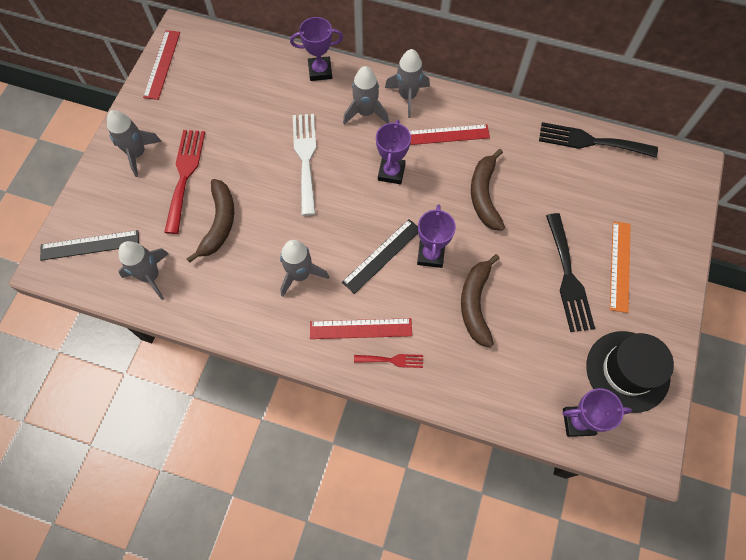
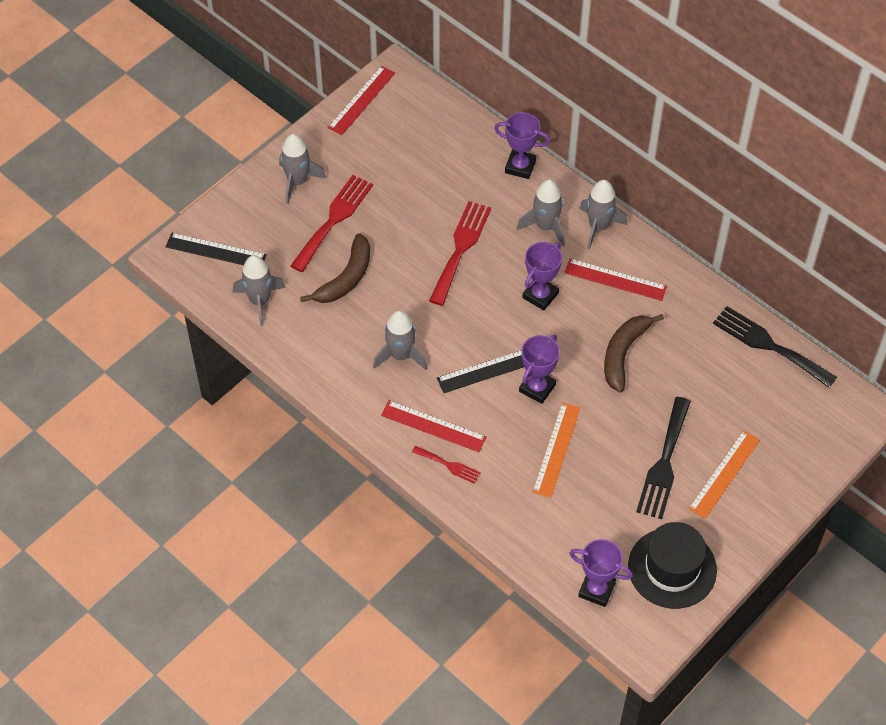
camera: 25 degrees right, 10 degrees down
(305, 158) = (460, 248): white fork -> red fork
(475, 304) = (556, 449): brown banana -> orange ruler

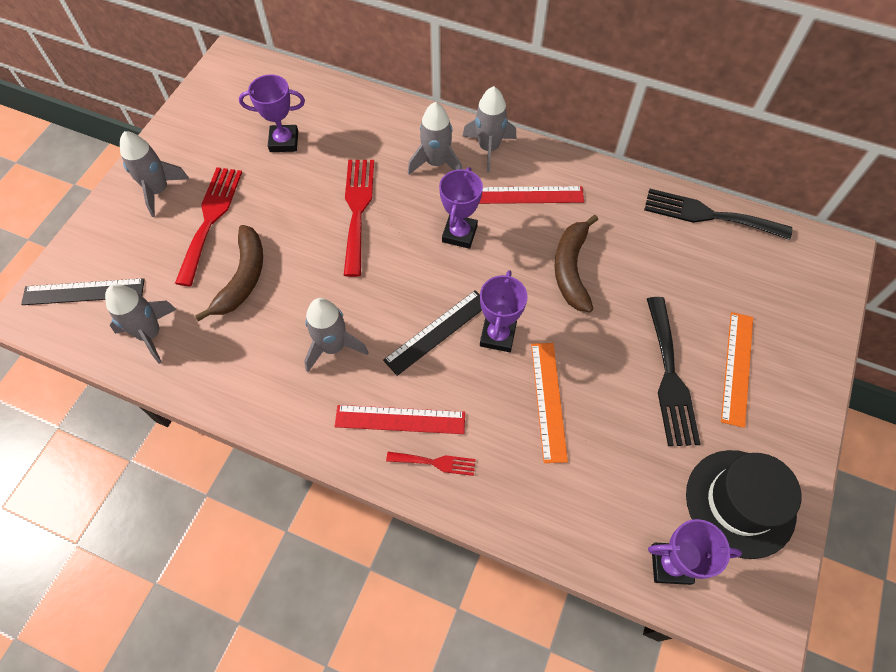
camera: 20 degrees left, 5 degrees up
(361, 100) = (204, 93): red ruler -> none
(520, 166) = (387, 113): purple trophy -> purple trophy (284, 141)

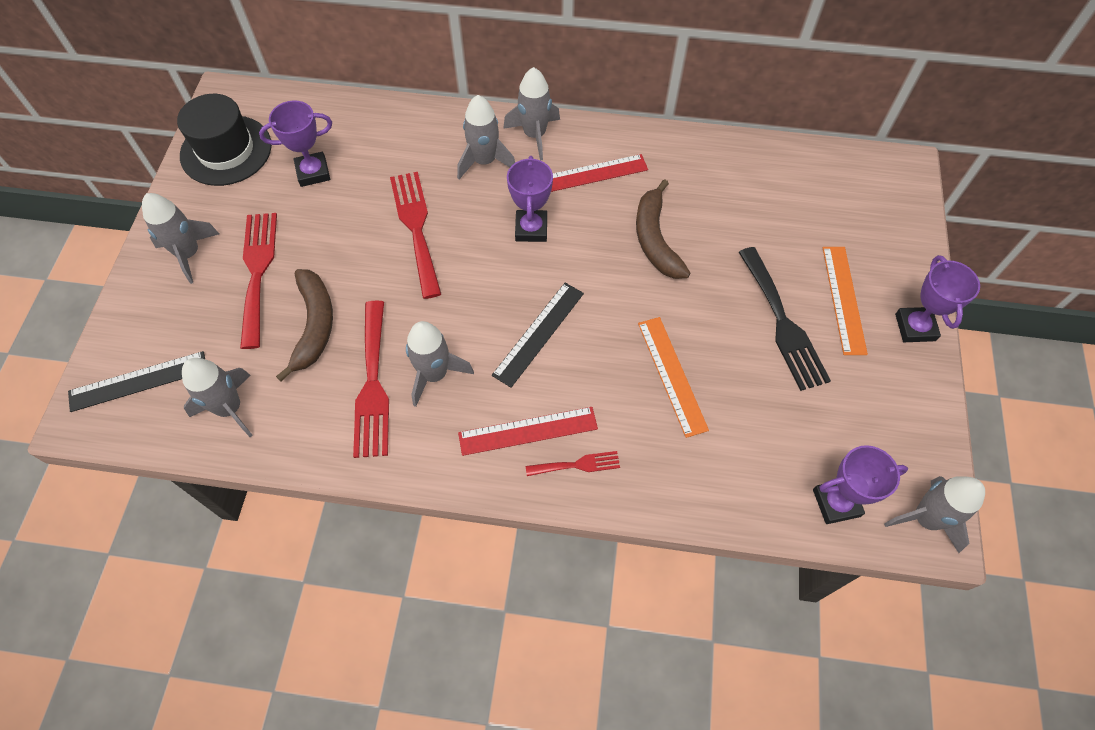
camera: 15 degrees left, 0 degrees up
(276, 343) = (373, 385): none -> red fork
(497, 335) = (601, 323): purple trophy -> purple trophy (915, 327)
(709, 215) = (774, 156): black fork -> none
(740, 503) = (883, 427): black hat -> black hat (226, 150)
(756, 604) = (925, 519): none -> grey rocket

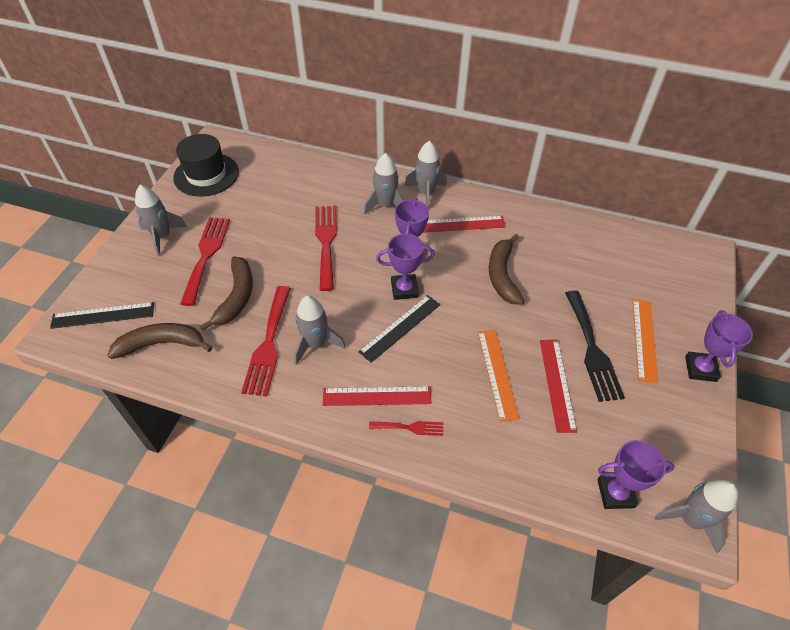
camera: 10 degrees right, 10 degrees down
(230, 408) = (161, 344): grey rocket -> brown banana
(313, 172) = (262, 196): purple trophy -> purple trophy (404, 289)
(747, 376) = (557, 384): none -> red ruler

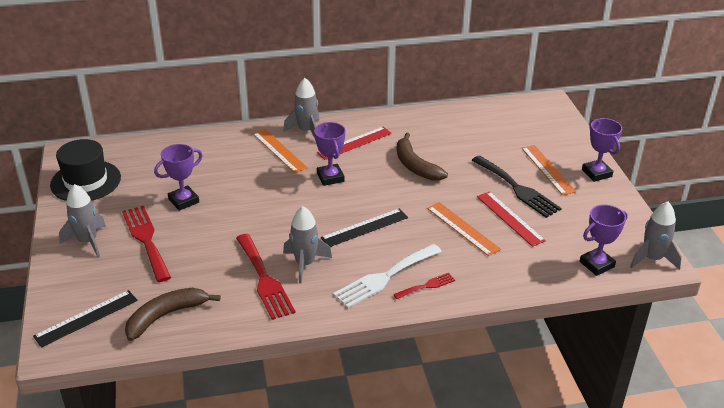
camera: 30 degrees left, 15 degrees down
(236, 297) = (204, 258): brown banana -> none
(326, 242) = (250, 193): red fork -> none
(377, 396) = (385, 277): red ruler -> white fork
(385, 205) = (279, 150): grey rocket -> orange ruler
(400, 328) = (365, 228): black ruler -> black ruler turned 45 degrees clockwise
(404, 289) = (346, 202): purple trophy -> purple trophy (183, 201)

